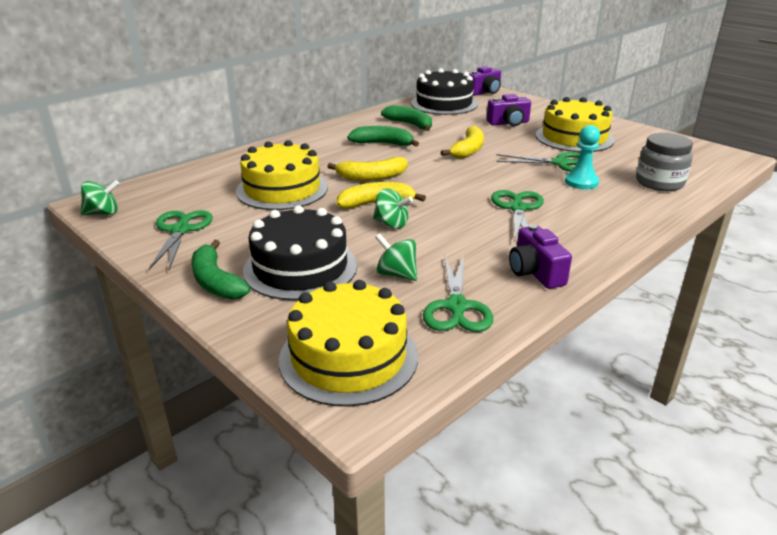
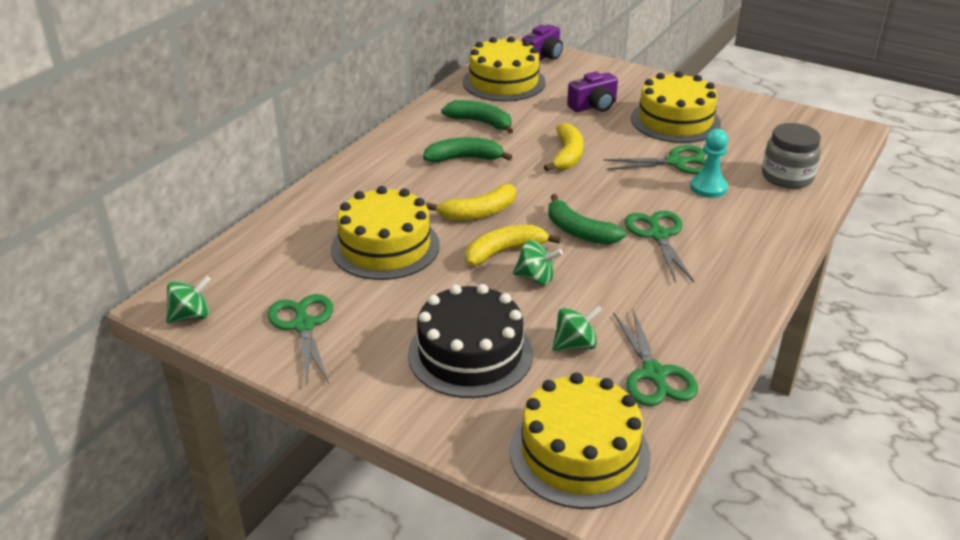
camera: 15 degrees left, 5 degrees up
(216, 281) = (389, 388): green banana -> green banana (579, 232)
(396, 274) = (575, 345): green spinning top -> green spinning top turned 135 degrees clockwise
(444, 103) = (504, 82): black cake -> yellow cake
(535, 272) = (710, 318): purple camera -> none

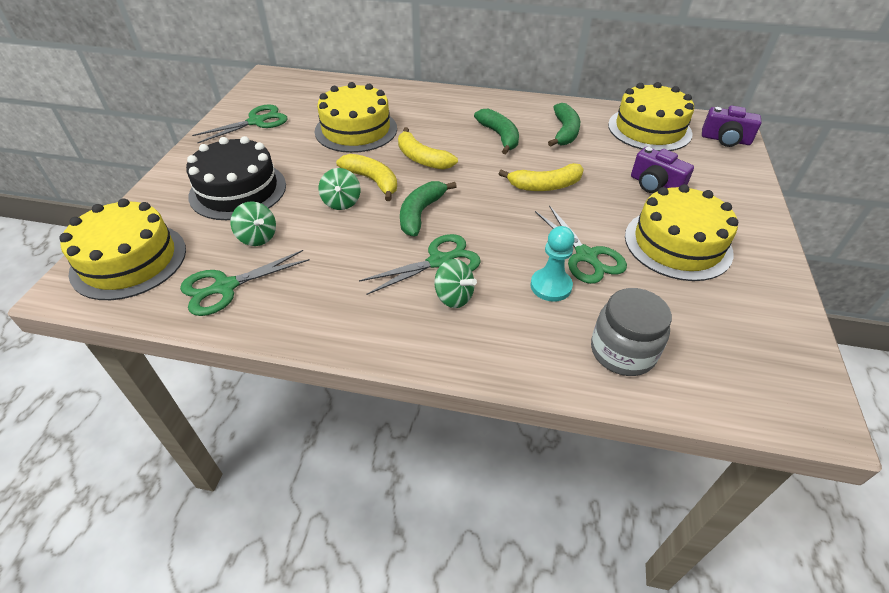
camera: 70 degrees right, 10 degrees up
(191, 316) = (257, 86): green spinning top -> green spinning top (454, 297)

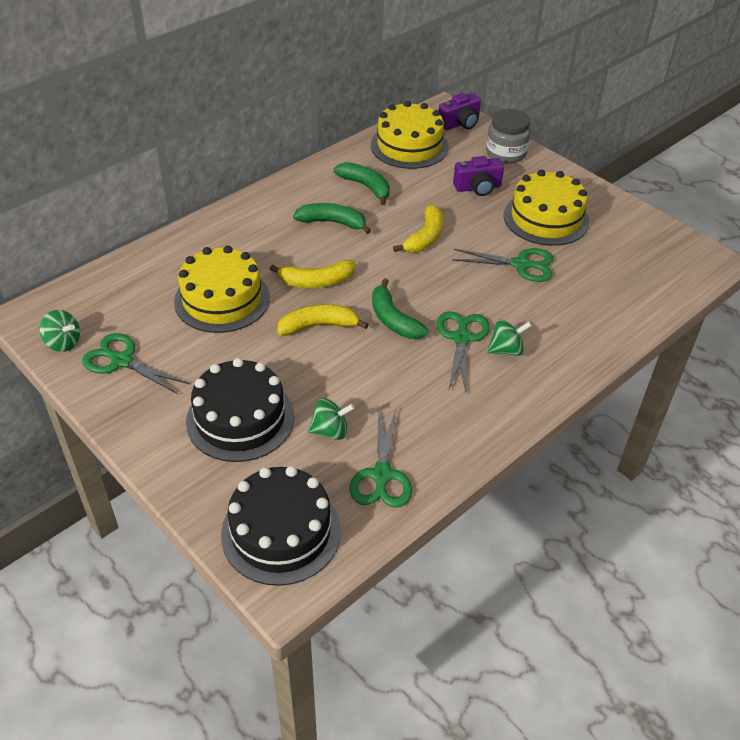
camera: 55 degrees left, 0 degrees up
(129, 260) = (281, 532): yellow cake -> black cake
(256, 122) = (122, 361): green scissors -> green scissors turned 60 degrees counterclockwise
(341, 202) = (331, 358): green spinning top -> green spinning top (63, 343)
(551, 286) = (535, 298): turquoise pawn -> none
(622, 351) = (617, 301): grey jar -> grey jar (506, 153)

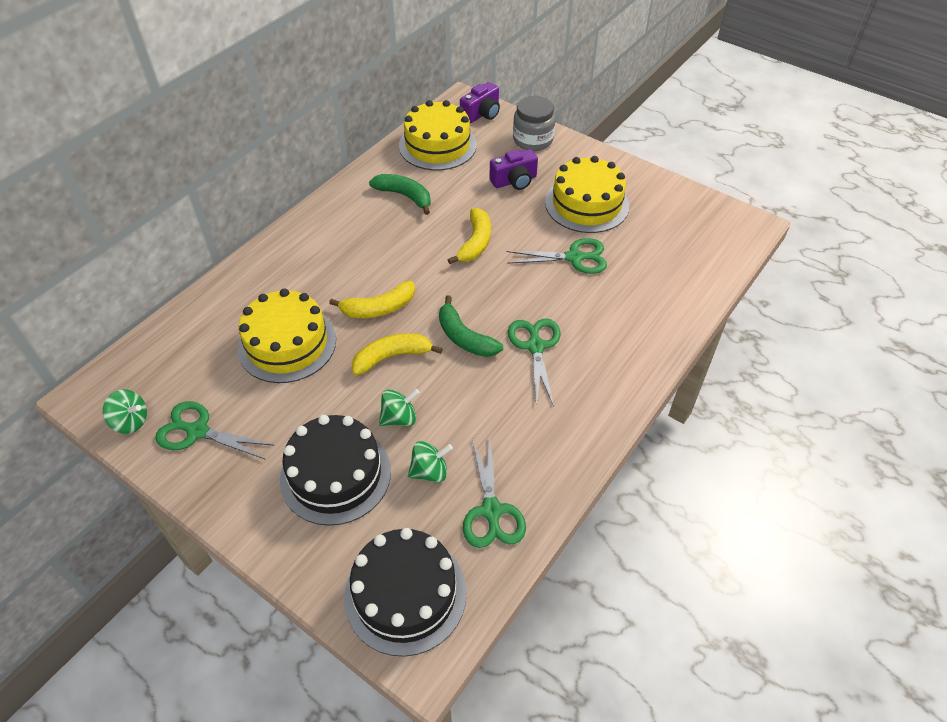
camera: 10 degrees left, 5 degrees up
(332, 222) = (380, 240): green banana -> none
(506, 350) = (581, 352): green spinning top -> green spinning top (399, 418)

